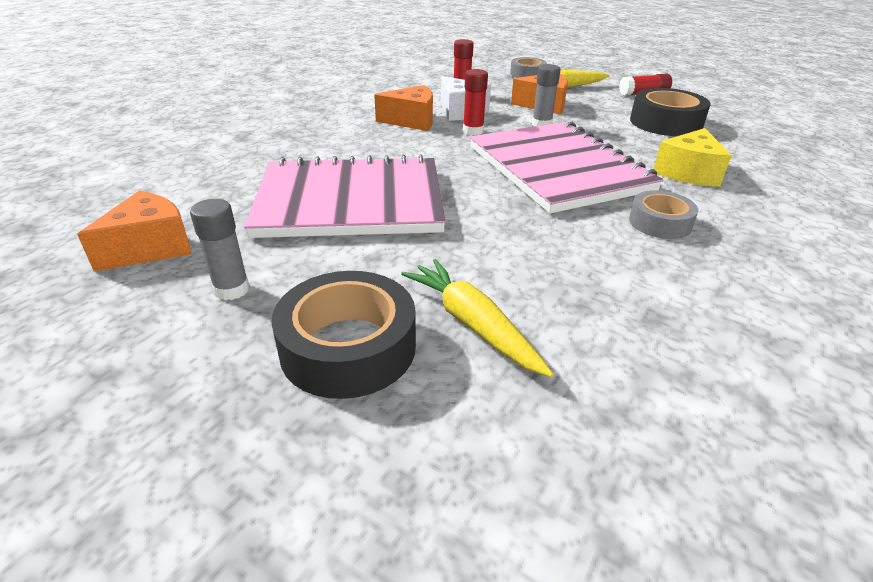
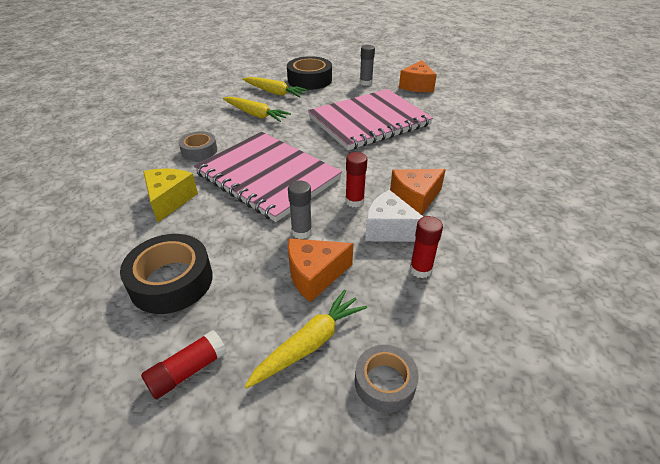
camera: 155 degrees right, 5 degrees up
(544, 268) = (256, 114): none -> yellow carrot

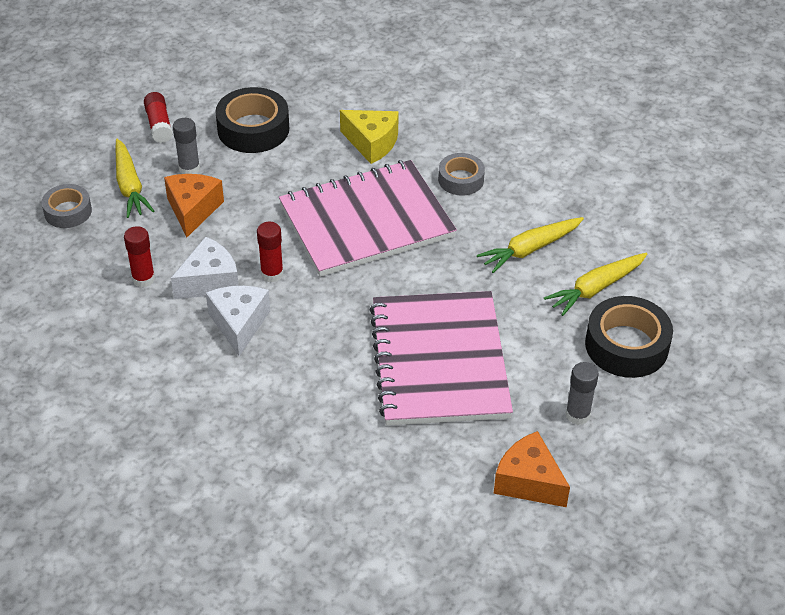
camera: 115 degrees right, 5 degrees up
(301, 232) = (254, 219): grey glue stick -> grey glue stick (189, 169)
(415, 199) = (239, 324): orange cheese -> white cheese

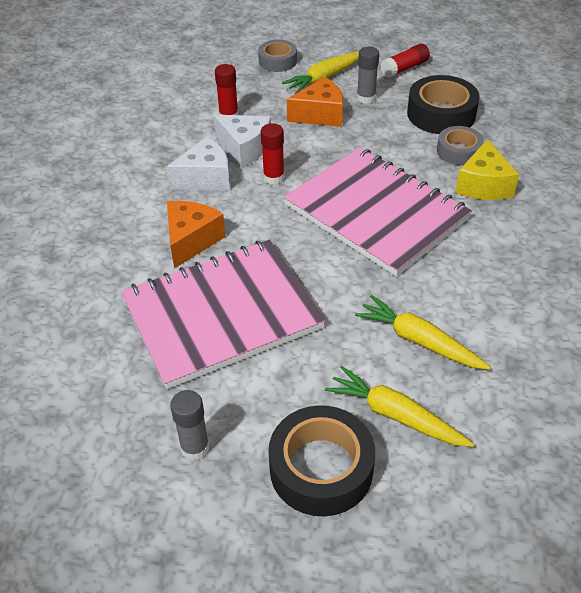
camera: 70 degrees right, 0 degrees up
(461, 179) = (483, 259): grey tape -> grey tape (458, 151)
(528, 482) = (87, 428): orange cheese -> orange cheese (191, 240)

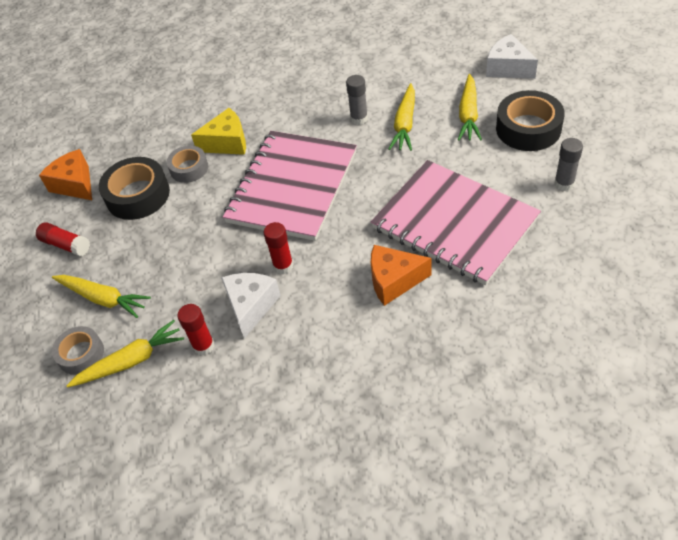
camera: 110 degrees left, 5 degrees up
(205, 178) = (310, 313): white cheese -> white cheese (508, 68)
(248, 81) = (131, 361): none -> yellow carrot
(320, 115) = (172, 275): orange cheese -> orange cheese (75, 184)
(366, 98) = (130, 253): grey glue stick -> grey glue stick (359, 119)

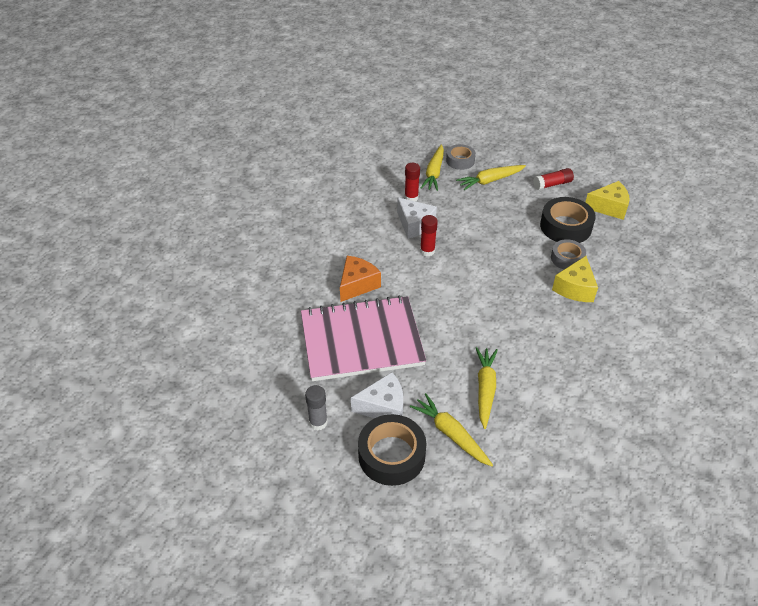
camera: 125 degrees right, 5 degrees down
(75, 184) = (609, 207): orange cheese -> yellow cheese
(292, 187) = (489, 292): pink notebook -> none
(359, 119) = (522, 369): grey glue stick -> none
(405, 124) = (485, 389): yellow carrot -> yellow carrot turned 45 degrees clockwise
(508, 68) = (477, 513): white cheese -> white cheese (383, 407)

